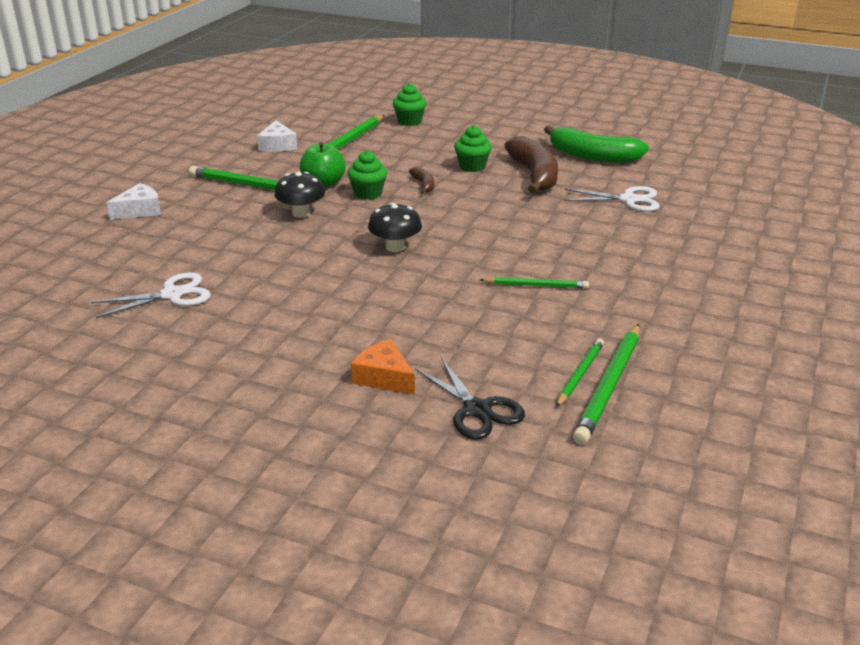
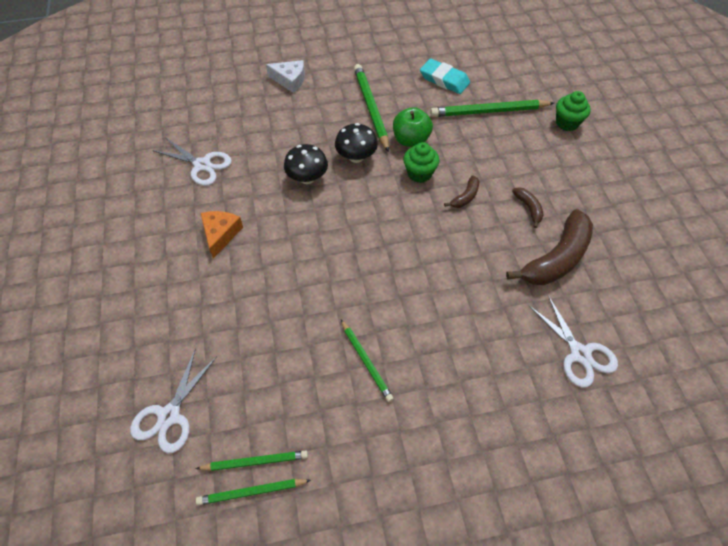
camera: 55 degrees right, 25 degrees up
(277, 145) = (444, 80): white cheese -> turquoise eraser
(384, 377) = (177, 335): orange cheese -> orange cheese (221, 234)
(395, 247) = (352, 238): black mushroom -> black mushroom (307, 178)
(472, 166) = (528, 208): green cupcake -> brown banana
(477, 410) = (169, 415): black scissors -> white scissors
(592, 156) = (641, 281): green banana -> none
(609, 386) = (252, 492): green pencil -> green pencil, size x0.60

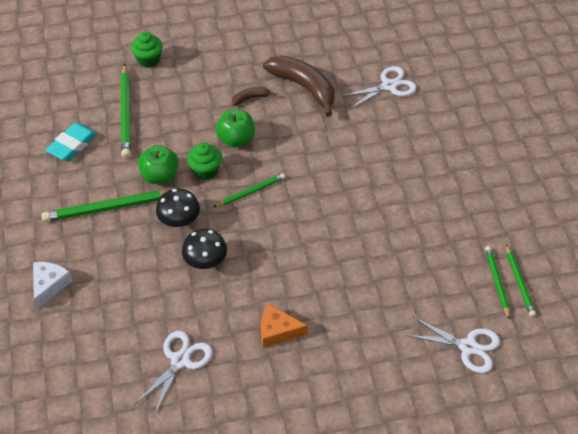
camera: 90 degrees left, 5 degrees down
(366, 361) = (406, 213): green pencil -> green pencil (251, 192)
(465, 197) = (236, 139): brown banana -> green apple

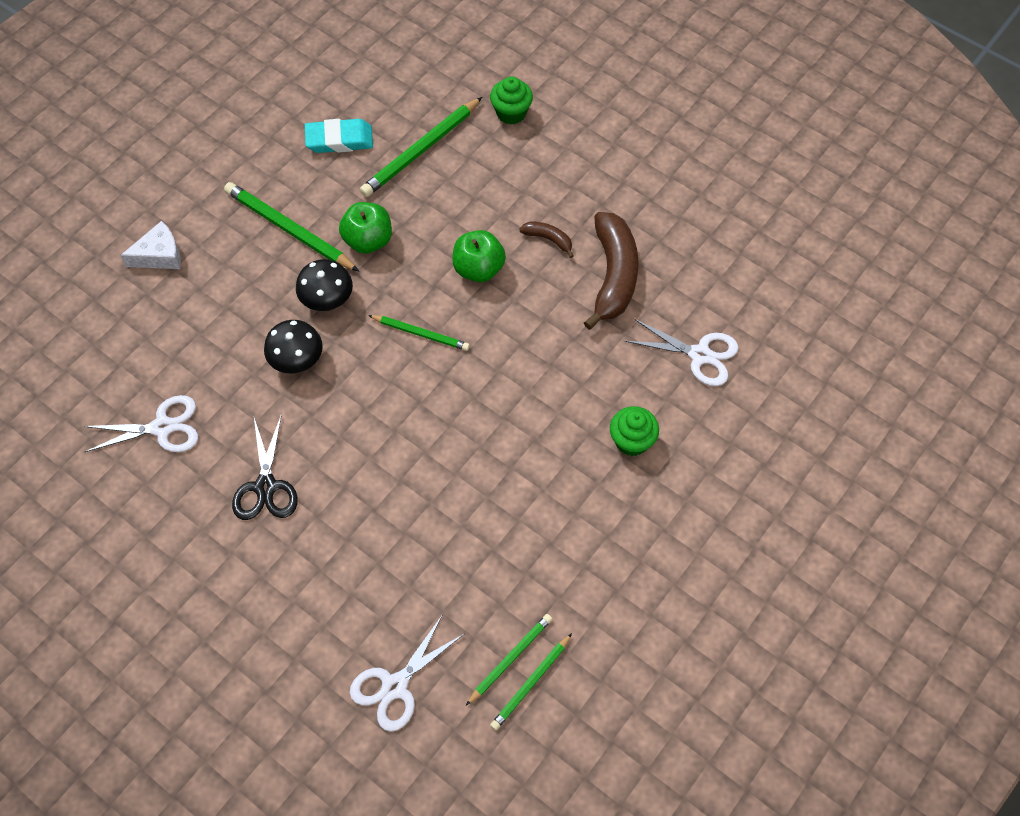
camera: 50 degrees right, 10 degrees up
(205, 171) = (411, 274): green cupcake -> green cupcake (631, 441)
(277, 331) = (265, 486): orange cheese -> black scissors
(468, 347) = (395, 686): white scissors -> white scissors turned 60 degrees clockwise

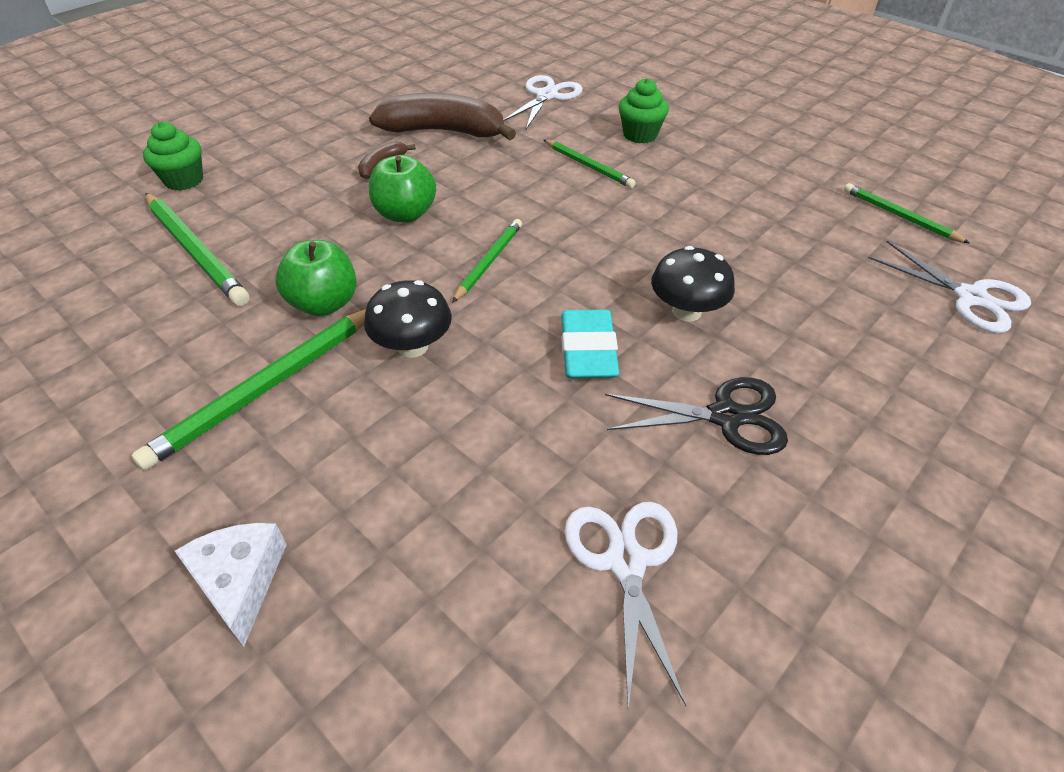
camera: 85 degrees left, 15 degrees down
(297, 360) = (511, 380): black mushroom -> black mushroom (686, 311)
(339, 140) = (123, 329): turquoise eraser -> turquoise eraser (588, 350)
(531, 683) = (920, 205): green pencil -> green pencil (588, 166)

